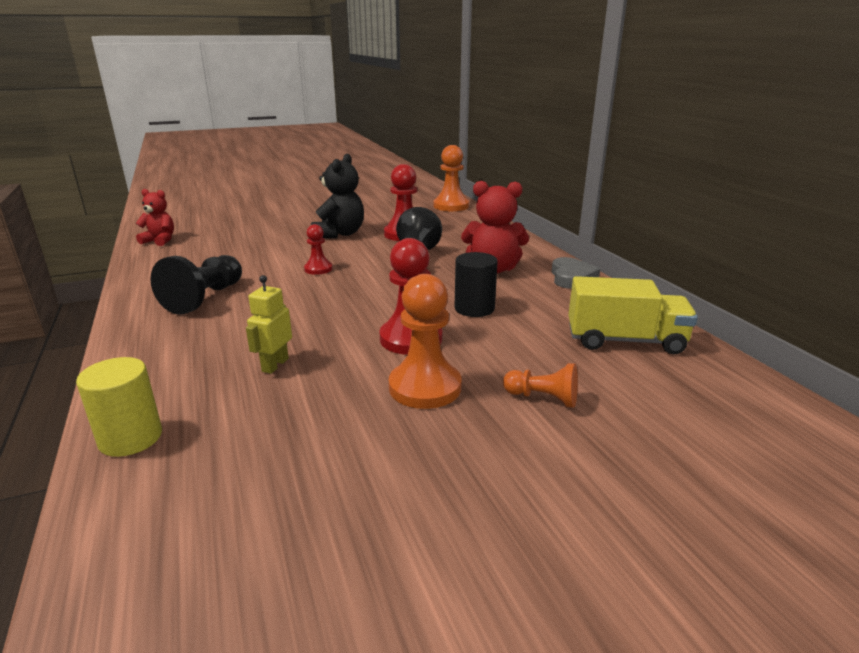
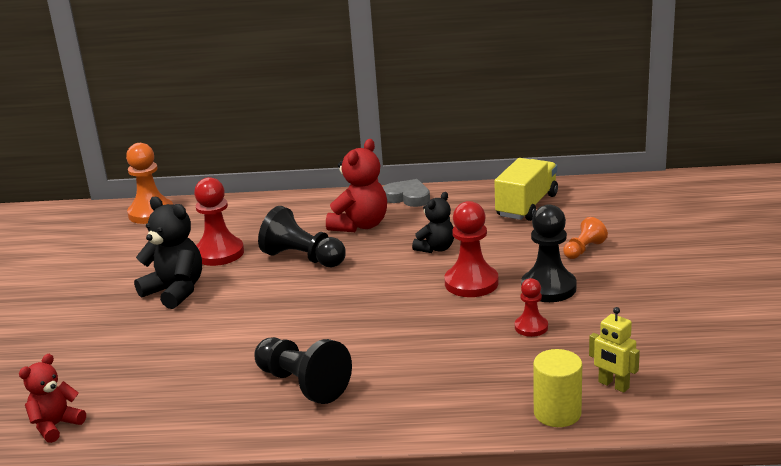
camera: 65 degrees left, 0 degrees up
(275, 365) = (478, 347): yellow robot -> yellow robot (613, 385)
(318, 269) = (278, 313): red pawn -> red pawn (531, 327)
(425, 387) = (548, 288): orange pawn -> black pawn
(474, 308) = (436, 248): black cylinder -> black teddy bear

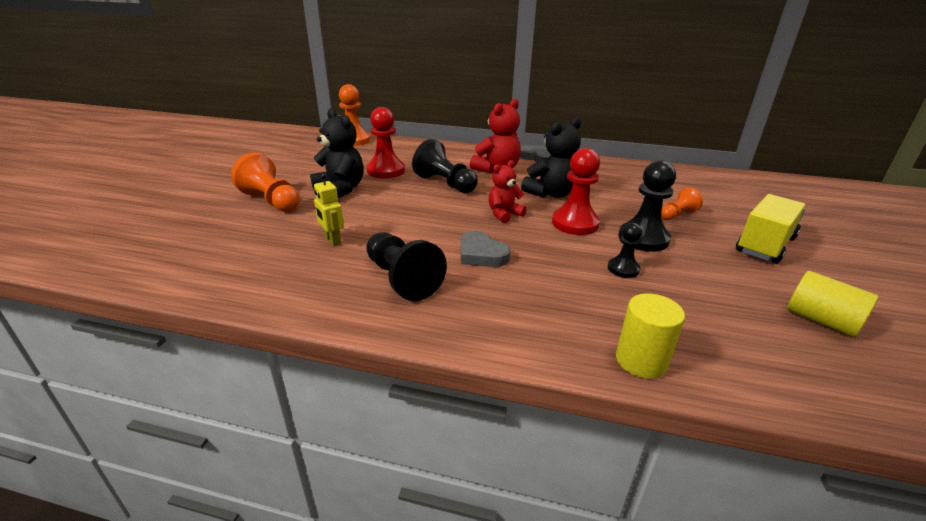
camera: 10 degrees right, 5 degrees up
(56, 425) = (182, 272): red teddy bear -> red teddy bear (504, 214)
(98, 323) = (271, 201): none -> orange pawn
(377, 340) = (481, 254): none -> grey heart
(436, 248) = (551, 193): black teddy bear -> black teddy bear, size x1.56
(527, 206) = (631, 176): yellow truck -> yellow truck (765, 245)
(531, 327) = (623, 269): red pawn -> black pawn
(613, 385) = (704, 342): yellow robot -> yellow robot (332, 240)
(720, 342) = (821, 320): none -> yellow cylinder

